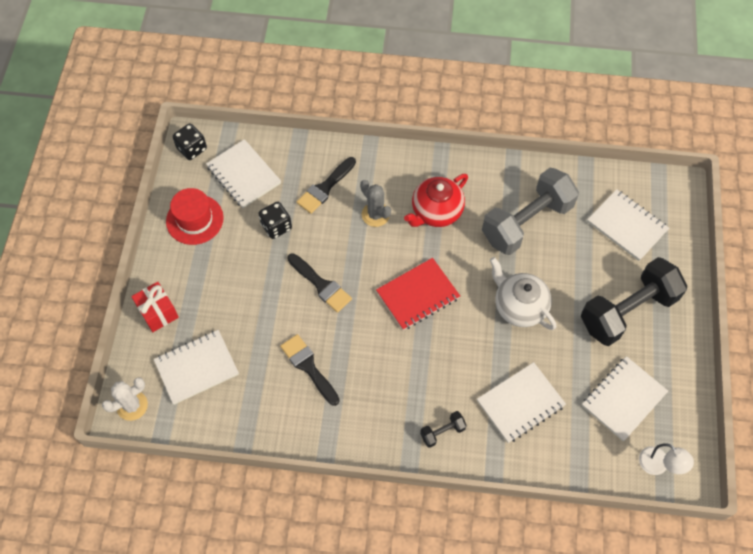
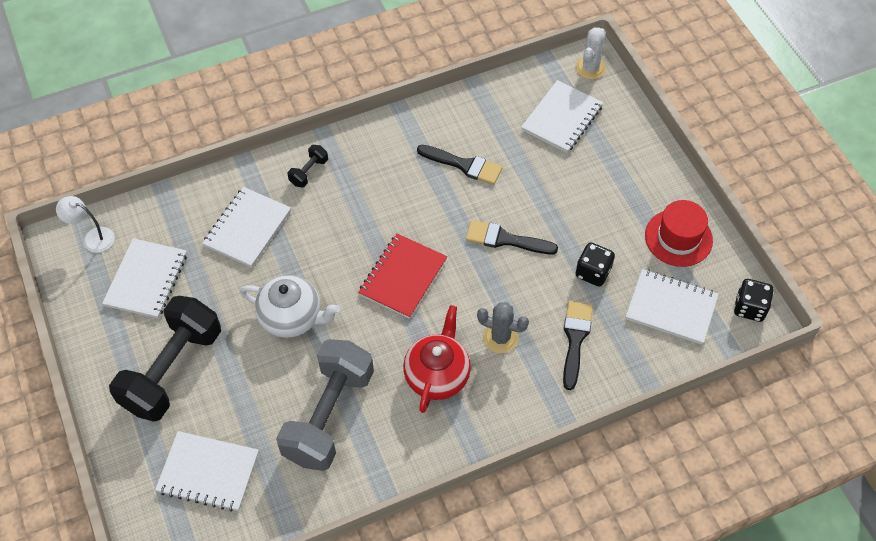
camera: 150 degrees right, 5 degrees down
(158, 312) = (635, 142): red gift -> none

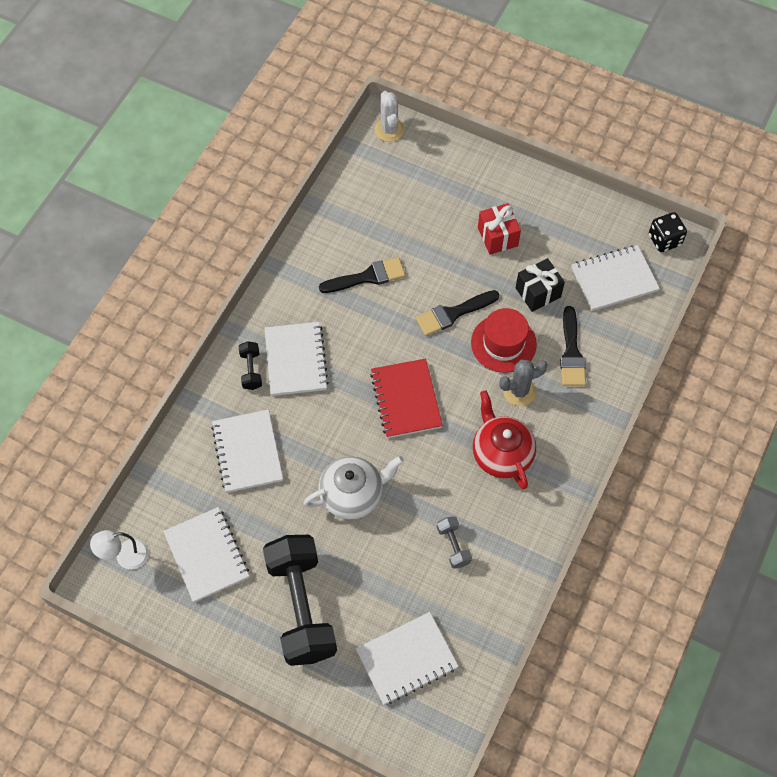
camera: 40 degrees left, 5 degrees up
(329, 416) = (453, 546): grey dumbbell -> grey dumbbell, size x0.41
(561, 118) = (405, 186): white notebook -> white notebook (295, 360)
(575, 339) = (571, 352): black brush -> black brush turned 150 degrees counterclockwise
(593, 272) = (538, 292): black dice -> black gift
(601, 206) = (497, 237): none -> red gift
(678, 238) = (572, 222): red hat -> red hat (503, 343)

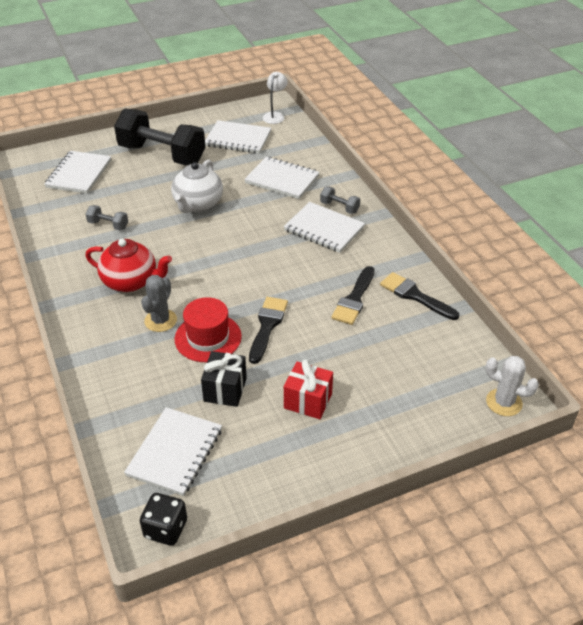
camera: 130 degrees right, 20 degrees down
(251, 370) = (339, 207): black dumbbell -> grey dumbbell
(406, 399) = (230, 261): red notebook -> none
(571, 352) = (150, 372): black brush -> black brush (415, 296)

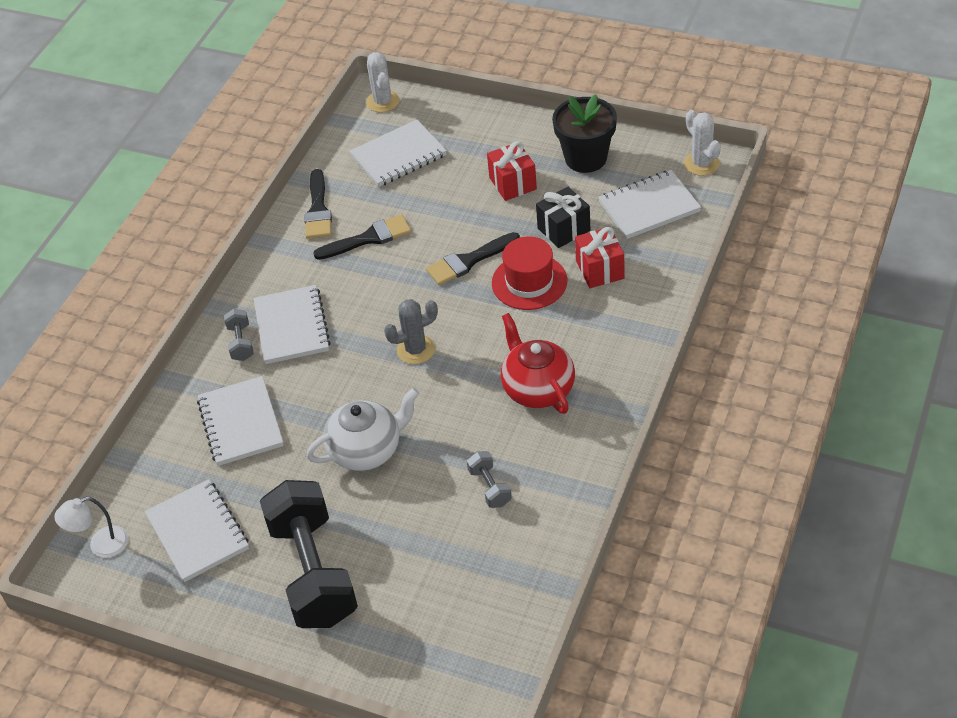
camera: 130 degrees left, 5 degrees up
(79, 174) = (444, 611): white notebook -> white notebook (398, 156)
(160, 320) = (552, 325): grey cactus -> grey cactus (416, 350)
(165, 376) = (600, 270): none -> red gift
(165, 529) = (701, 164): black dice -> white cactus
(275, 463) = (586, 158): none -> black flower pot

